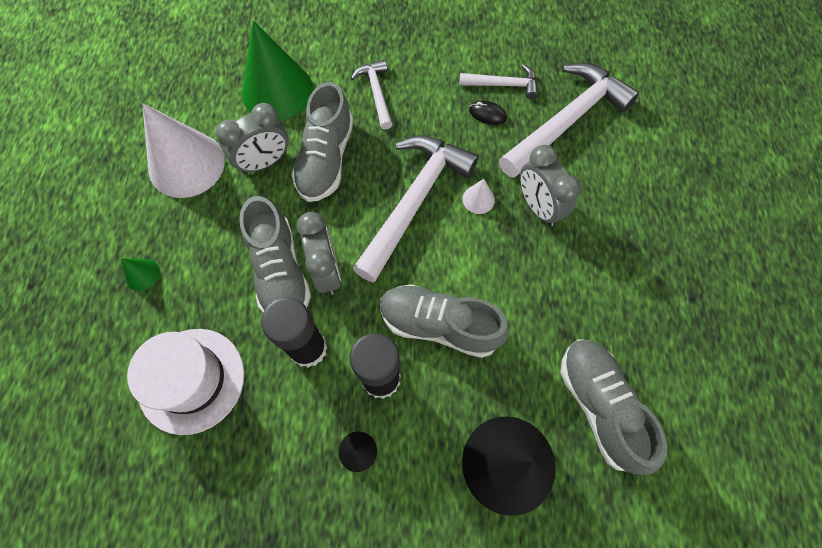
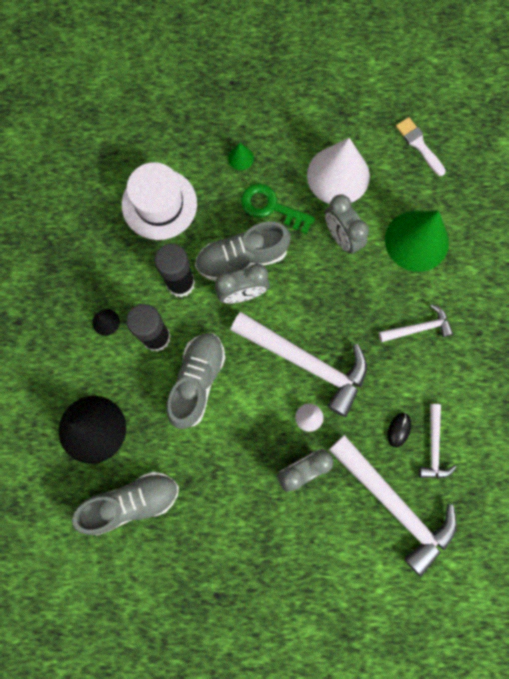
camera: 90 degrees right, 10 degrees up
(163, 84) = (419, 145): none -> white brush
(217, 237) = (271, 207): none -> green key
(326, 159) = (346, 287): grey shoe -> none

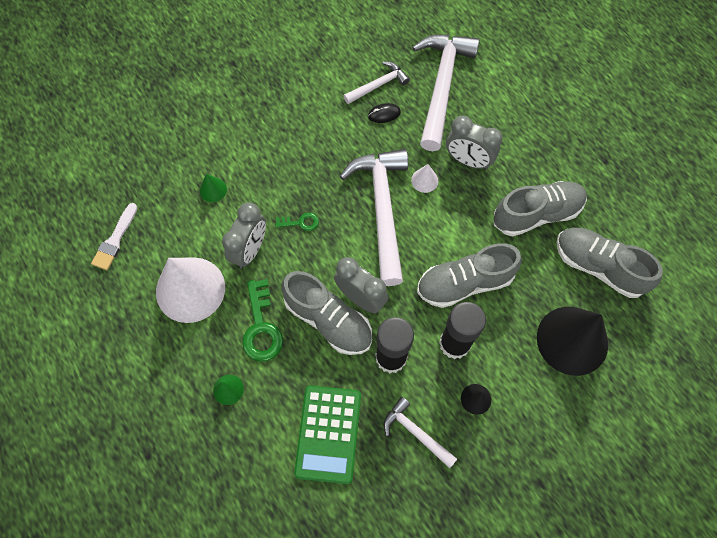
camera: 125 degrees left, 10 degrees down
(159, 204) = (328, 434): white hat -> green calculator
(212, 489) = (536, 214): none -> grey shoe
(339, 290) = (300, 222): none -> green key
(416, 241) = (213, 190): green cone -> green cone, size x0.42
(418, 328) = (291, 146): white hammer -> white hammer (416, 432)

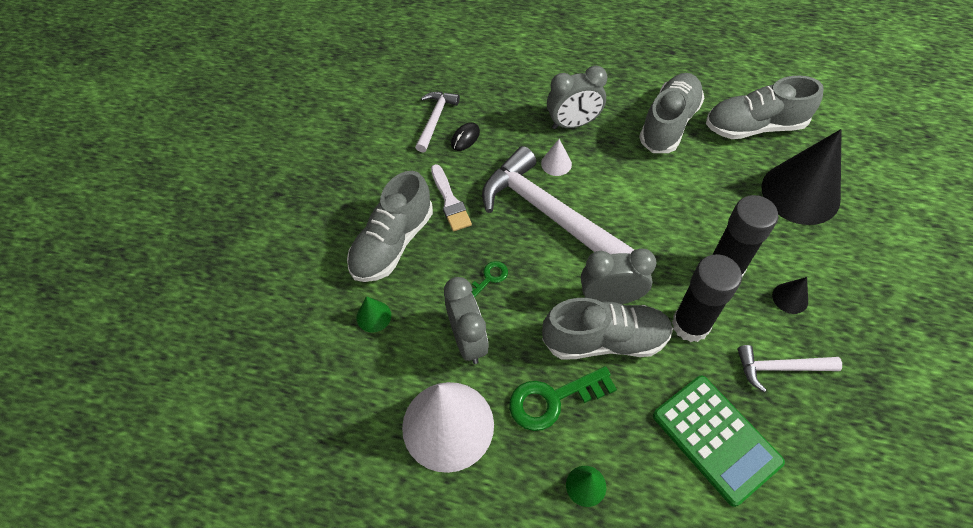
camera: 40 degrees left, 10 degrees down
(115, 240) = (317, 446): white brush -> white brush (450, 201)
(261, 327) = (553, 399): green key -> green key turned 120 degrees clockwise
(441, 87) = (490, 85): white hammer -> none
(464, 283) = (677, 216): grey shoe -> grey shoe (392, 243)

